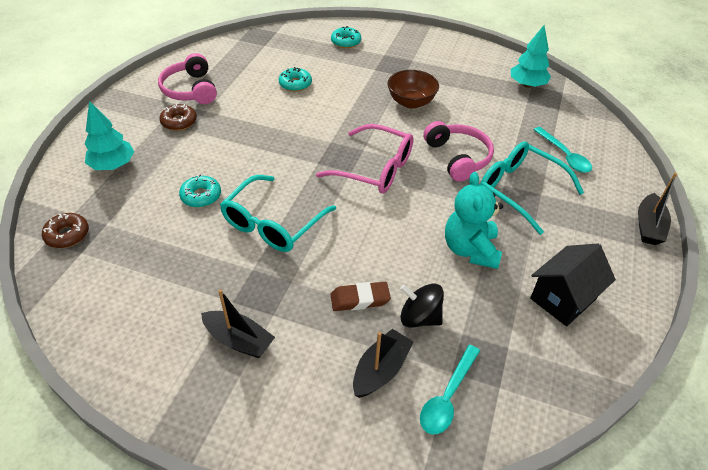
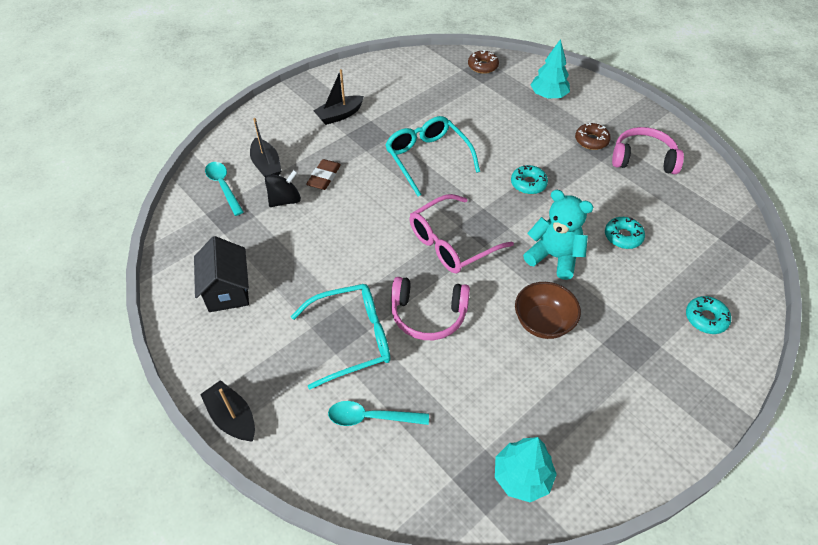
camera: 120 degrees right, 5 degrees up
(201, 196) = (483, 130): turquoise donut -> turquoise donut (528, 184)
(470, 249) = (316, 260): turquoise teddy bear -> turquoise teddy bear (554, 257)

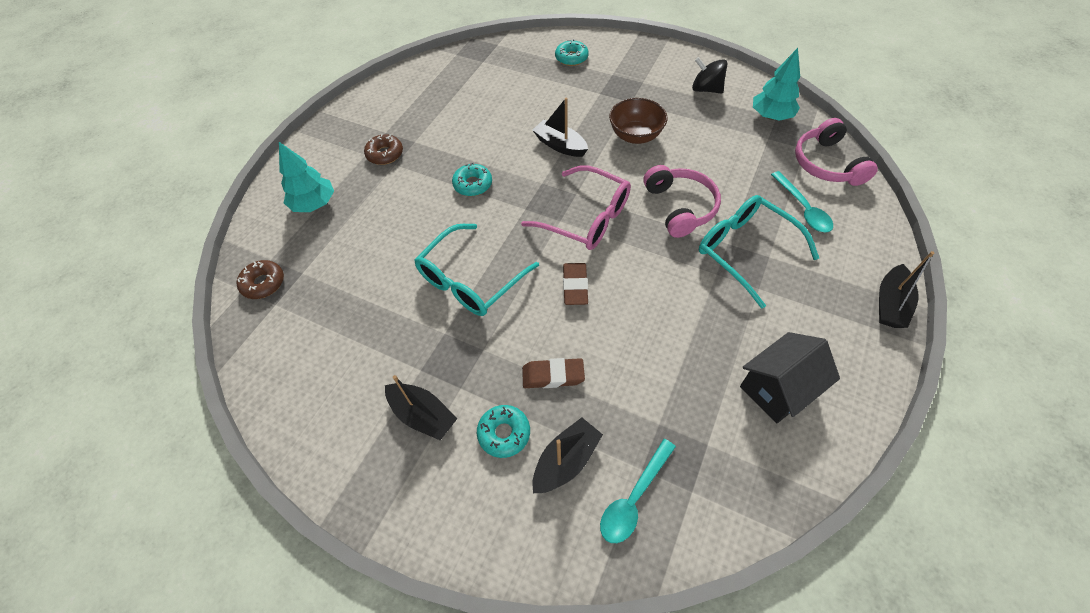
camera: 110 degrees left, 5 degrees up
(285, 200) = (614, 401): black spinning top -> black spinning top (706, 89)
(387, 212) = (575, 286): none -> brown eraser
(554, 257) = (560, 145): turquoise teddy bear -> black boat
(623, 236) = (511, 110): turquoise donut -> turquoise donut (504, 433)
(643, 159) = (400, 115): pink headphones -> pink headphones (826, 164)

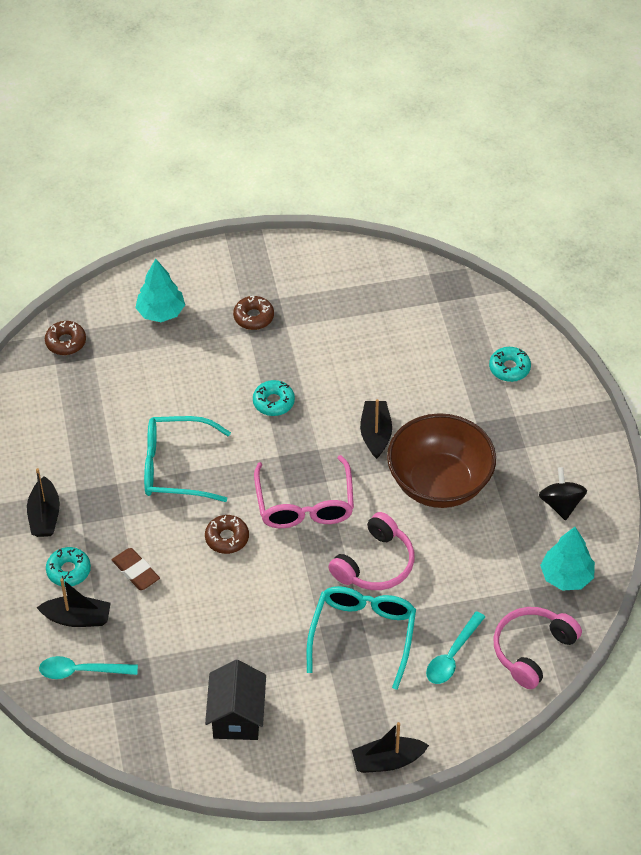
camera: 50 degrees right, 5 degrees down
(575, 286) = (227, 538): brown eraser -> brown donut
(635, 136) = (439, 483): brown bowl -> brown bowl, size x1.67
(777, 389) = (237, 716): black house -> black house turned 75 degrees clockwise

